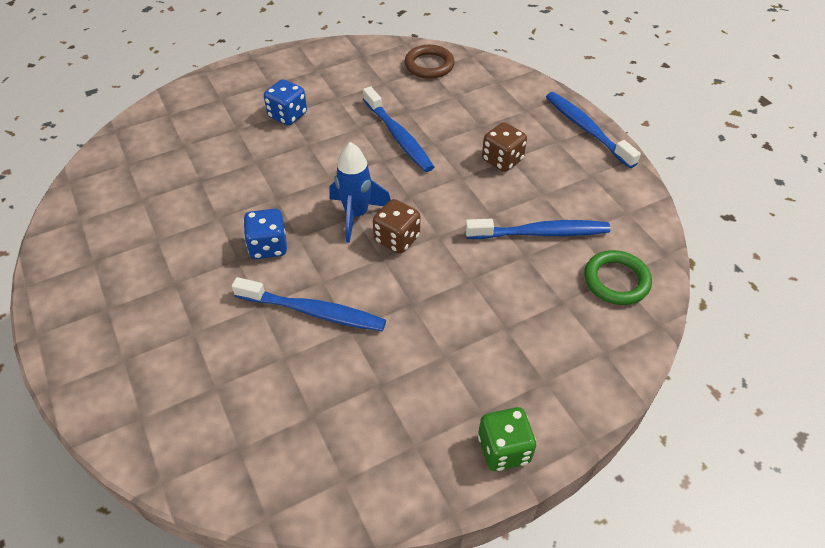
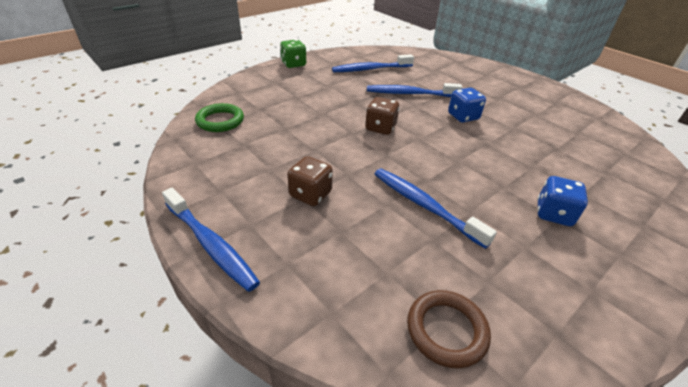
camera: 165 degrees right, 10 degrees down
(356, 215) = (418, 138): blue rocket -> none
(539, 233) = (274, 141): blue toothbrush -> blue toothbrush (371, 69)

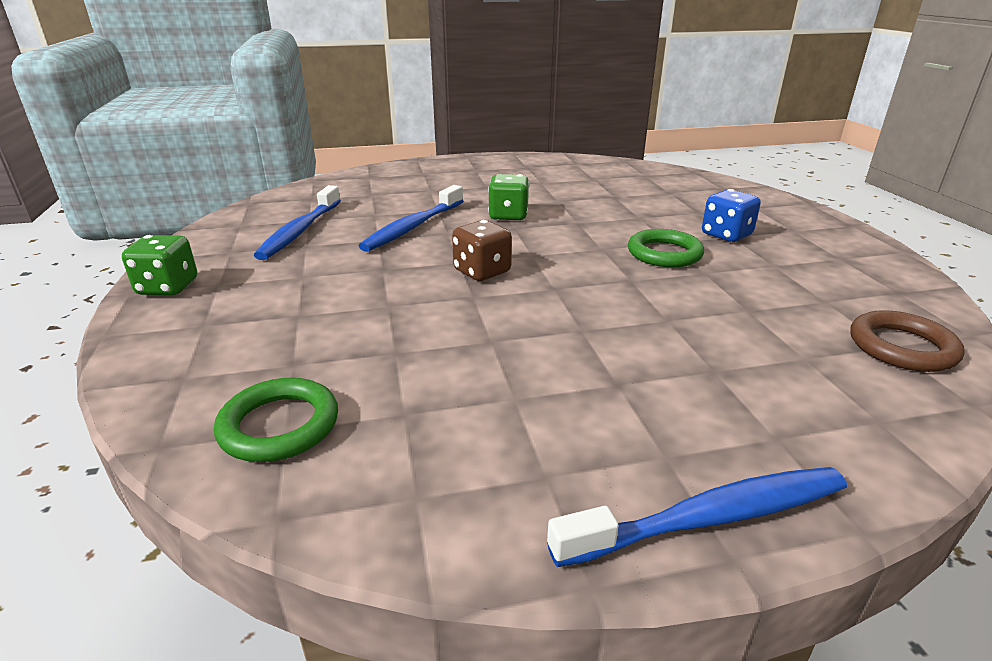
camera: 60 degrees left, 10 degrees down
(310, 194) = (614, 374): brown dice -> none
(425, 206) = (684, 295): blue toothbrush -> none
(463, 116) = (508, 216): blue dice -> green dice
(480, 188) = (664, 253): none -> green ring

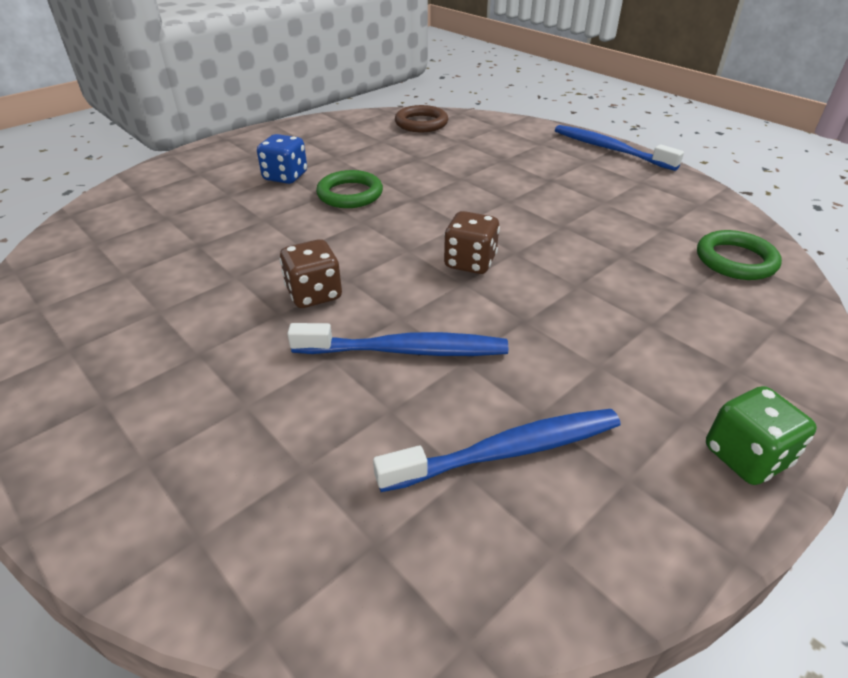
camera: 120 degrees left, 10 degrees up
(508, 216) = (314, 294): green dice -> brown dice

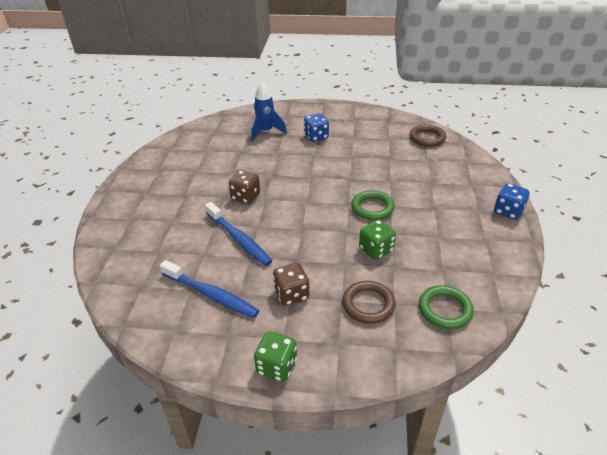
camera: 50 degrees right, 0 degrees up
(196, 203) = (266, 132): none -> blue rocket
(350, 194) = (327, 160): green ring -> green ring (372, 208)
(470, 262) = (319, 223): brown dice -> brown dice (291, 294)
(579, 250) = (376, 250): none -> green dice
(610, 149) = (508, 211): blue toothbrush -> blue dice
(679, 307) = (368, 304): none -> brown ring

